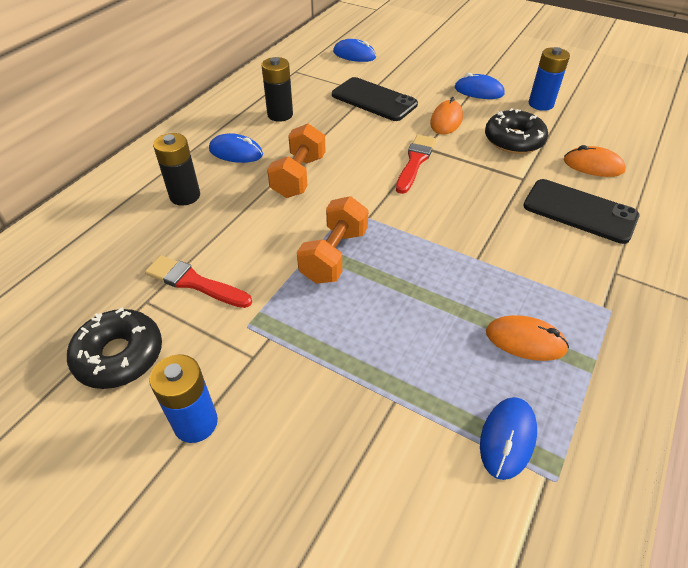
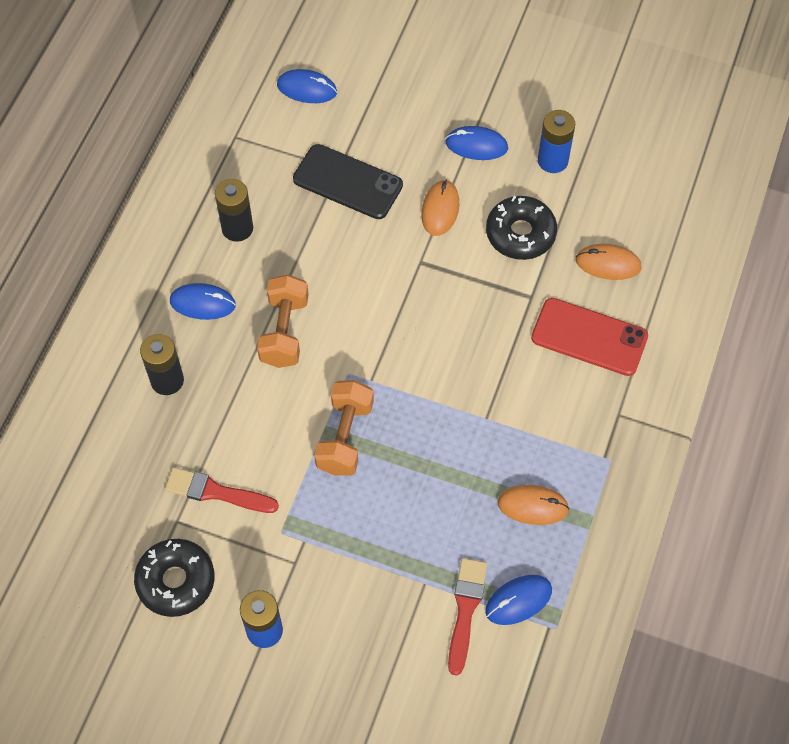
camera: 10 degrees left, 15 degrees up
(415, 161) = (410, 287): red brush -> red brush (465, 610)
(507, 438) = (518, 600): blue mouse -> blue mouse turned 45 degrees clockwise
(579, 211) = (589, 337): black phone -> red phone

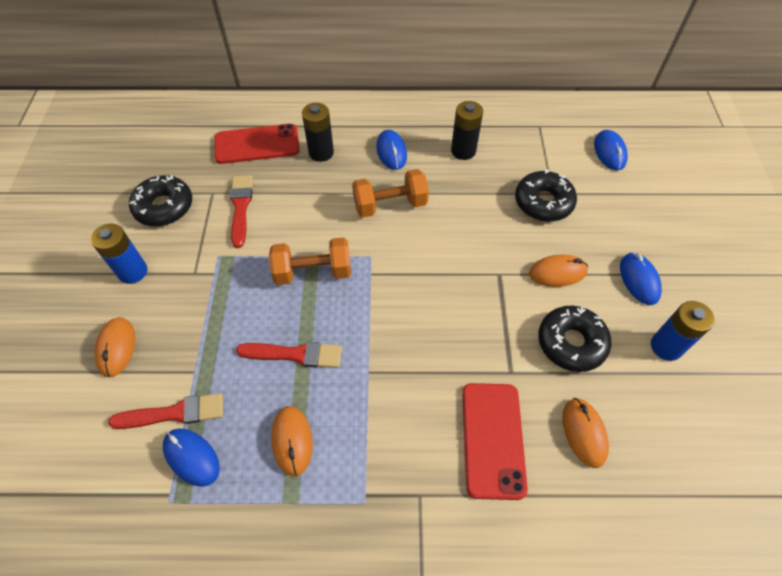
camera: 70 degrees right, 5 degrees down
(116, 451) = (257, 144): none -> red phone
(347, 182) = (543, 202): black phone -> black donut
(364, 659) = (116, 348): none -> orange mouse
(441, 480) = (295, 354): none -> red brush

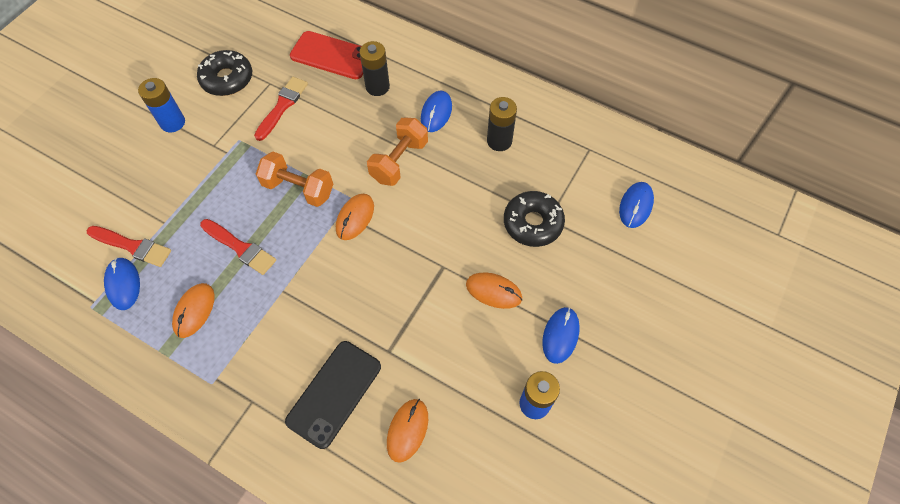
camera: 30 degrees right, 5 degrees up
(116, 348) = (126, 177): orange mouse -> orange mouse (355, 218)
(390, 205) = (399, 161): orange dumbbell -> orange dumbbell turned 75 degrees counterclockwise
(492, 439) = (334, 393): red phone -> black phone
(571, 343) = (456, 355): black donut -> none

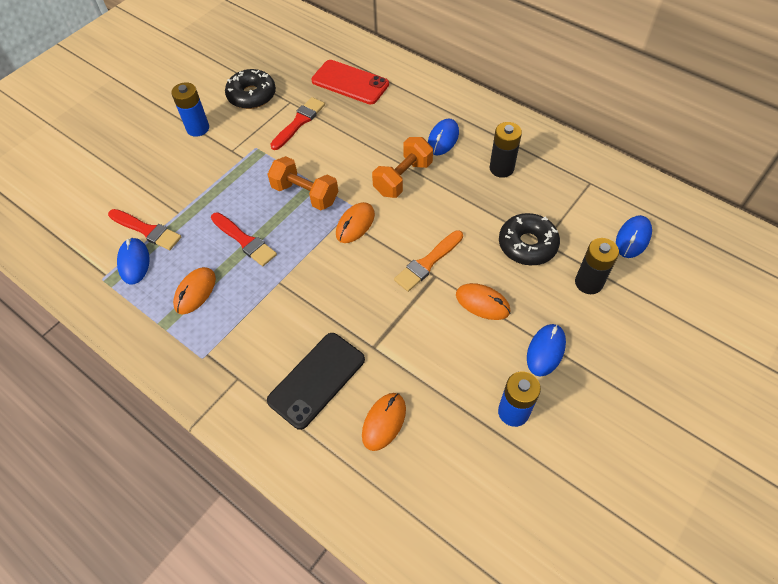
camera: 10 degrees right, 5 degrees down
(377, 87) = (389, 112): black battery -> black battery (588, 283)
(434, 253) = (427, 263): none -> orange brush

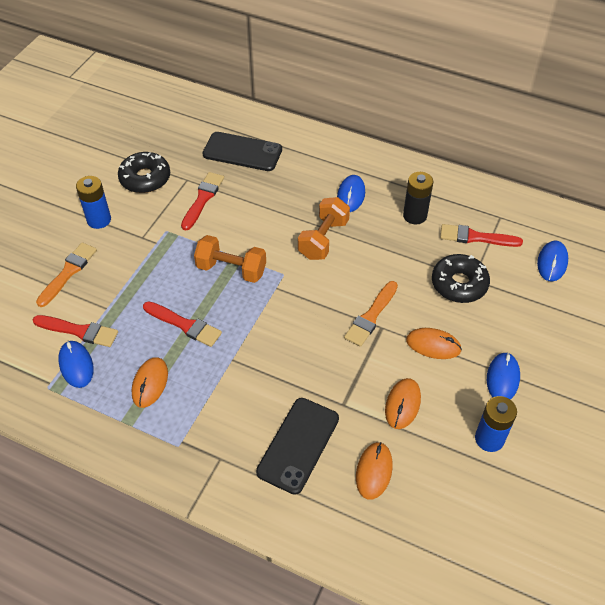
camera: 15 degrees left, 5 degrees down
(155, 173) = (68, 272): none -> orange brush
(350, 82) = (242, 152): red phone -> black phone
(355, 224) = (290, 291): orange mouse -> orange mouse (402, 404)
(558, 200) = (475, 237): none -> red brush
(588, 283) = (524, 310): black battery -> none

